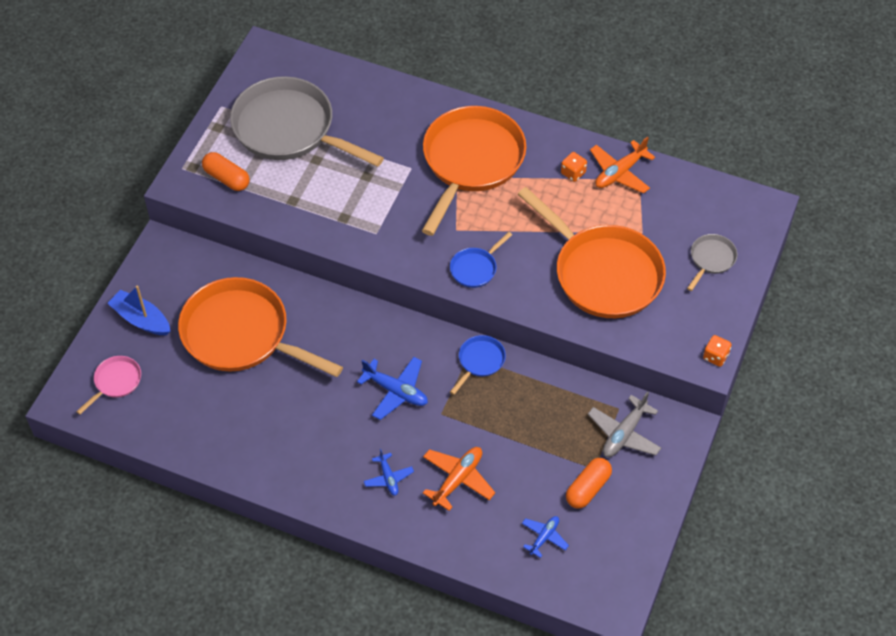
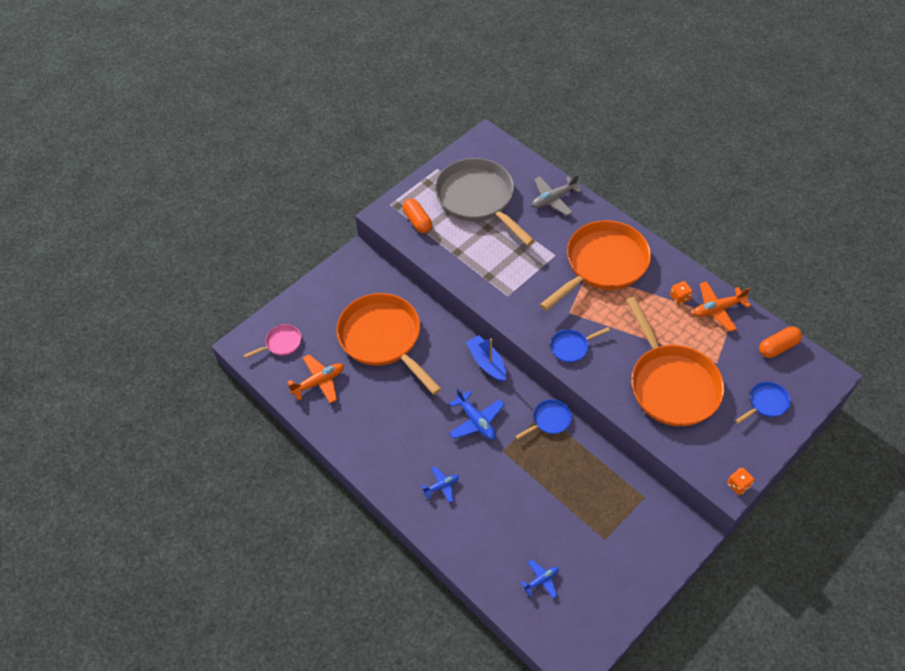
camera: 25 degrees right, 0 degrees up
(141, 319) = (319, 304): blue boat -> blue boat (487, 362)
(388, 478) = (441, 486): blue plane -> blue plane turned 120 degrees counterclockwise
(458, 479) = (493, 507): orange plane -> orange plane (319, 382)
(588, 488) = (592, 553): orange capsule -> orange capsule (778, 347)
(624, 434) = (640, 519): grey plane -> grey plane (553, 199)
(711, 259) = (766, 403): grey pan -> blue pan

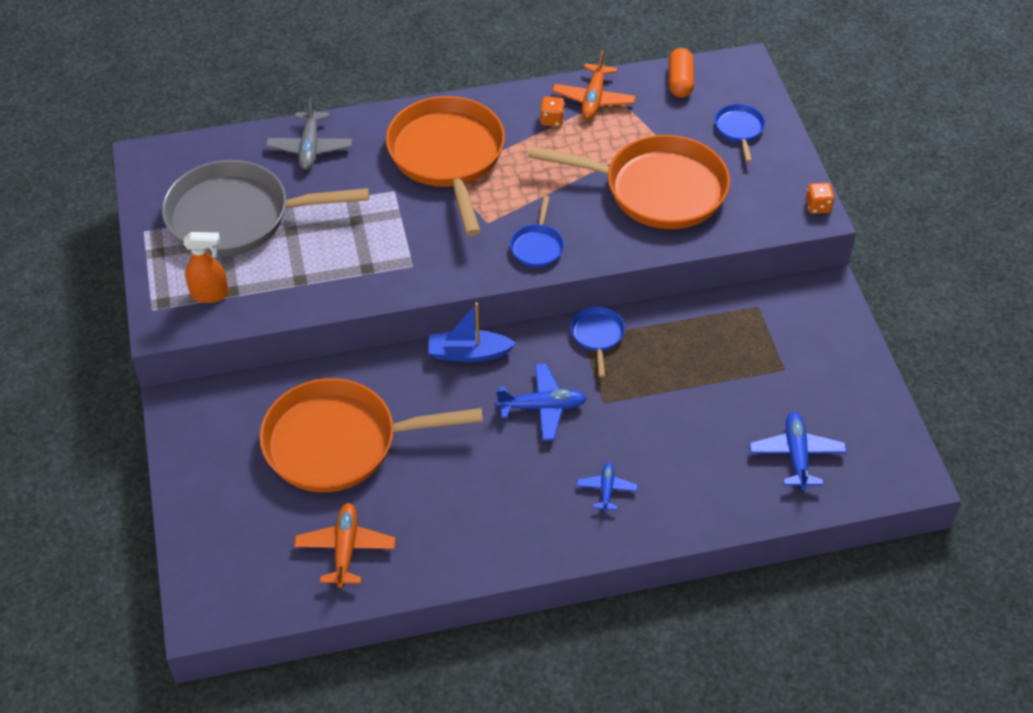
camera: 60 degrees left, 5 degrees down
(281, 343) = (242, 565): pink pan -> none
(417, 221) = (210, 294): orange capsule -> orange spray bottle
(541, 580) = (796, 455): blue plane -> blue plane, size x1.61

